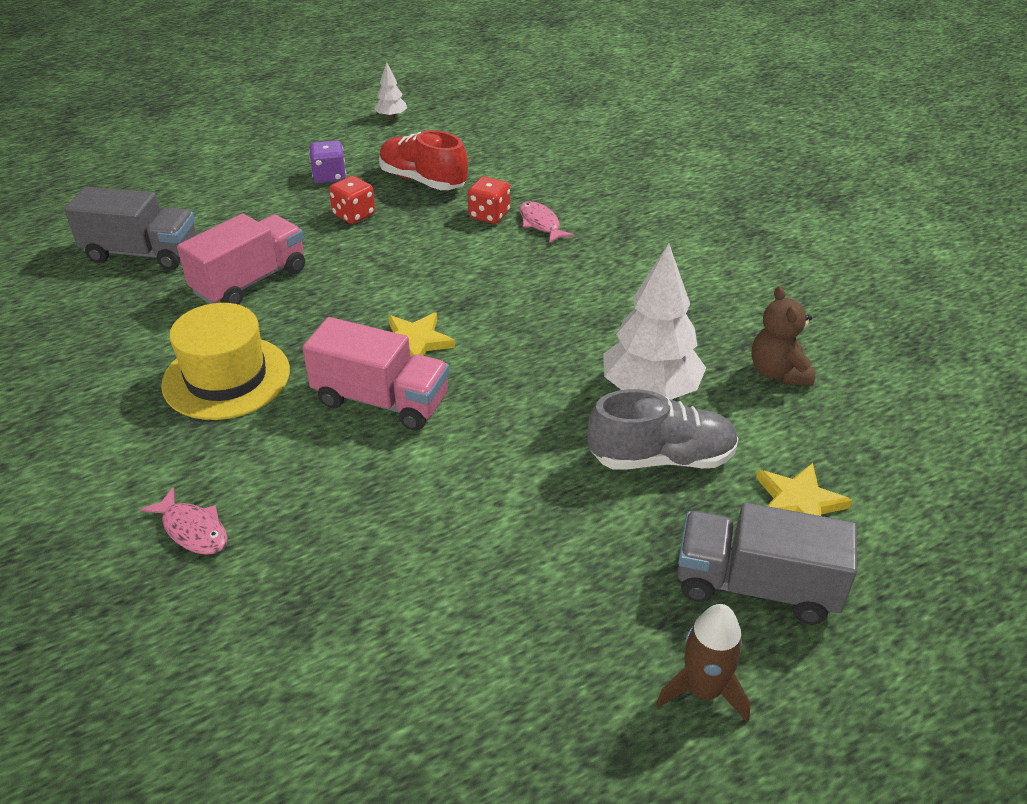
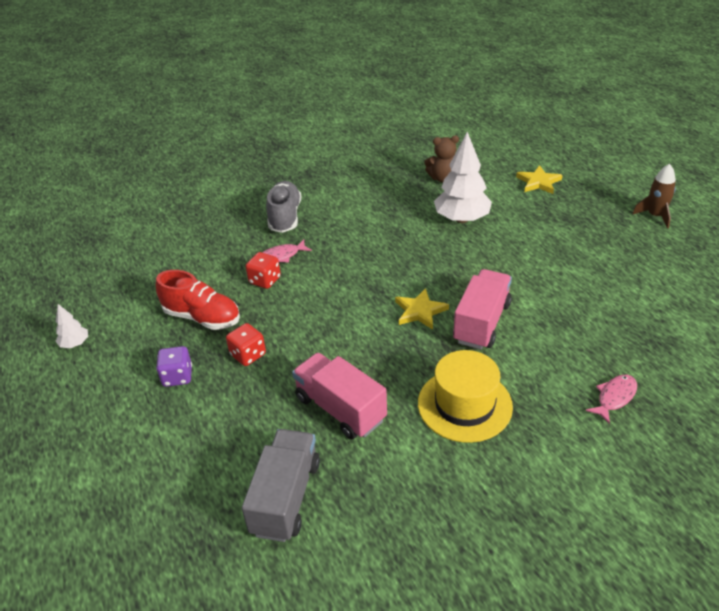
camera: 85 degrees left, 0 degrees up
(423, 180) = (202, 317): red shoe -> red shoe turned 105 degrees counterclockwise
(661, 458) = (515, 218): grey shoe -> grey shoe (285, 217)
(756, 586) = (593, 198): grey truck -> none

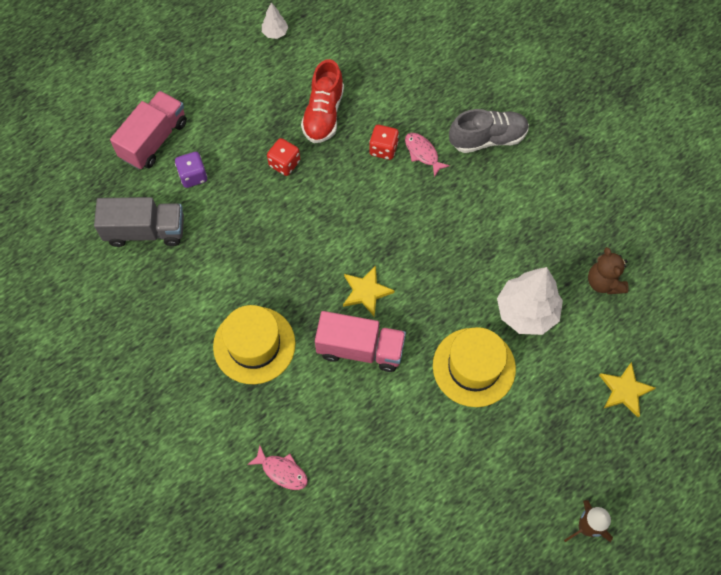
camera: 75 degrees right, 25 degrees up
(177, 376) = (251, 120): purple dice -> purple dice (193, 176)
(340, 409) = (235, 249): pink truck -> pink truck (154, 140)
(509, 254) = (474, 367): none -> yellow hat

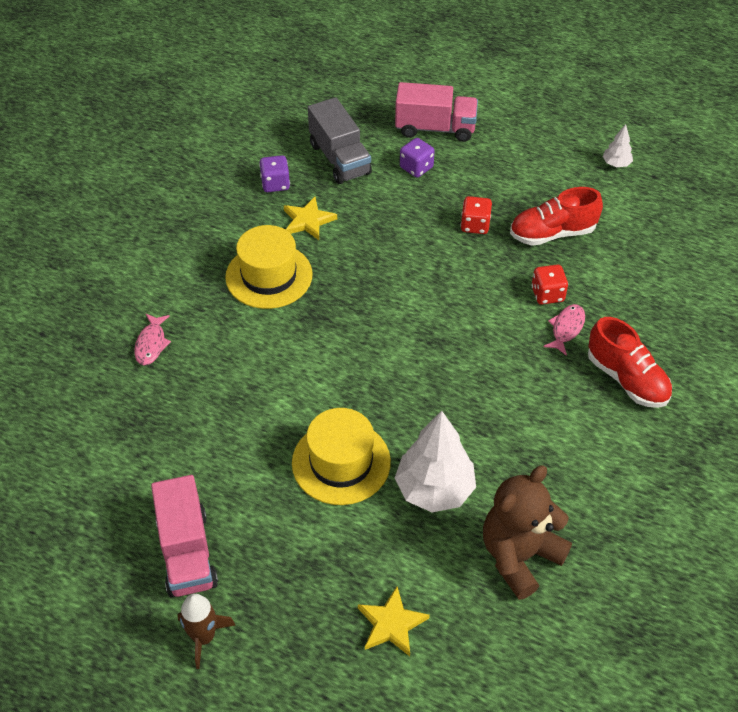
camera: 65 degrees right, 15 degrees down
(145, 296) = (275, 184): none -> purple dice
(360, 349) = (309, 358): pink truck -> pink truck (187, 552)
(366, 292) = (374, 339): yellow star -> yellow star (308, 221)
(487, 139) = (627, 379): grey shoe -> red shoe
(604, 282) = (519, 556): brown teddy bear -> brown teddy bear, size x1.60

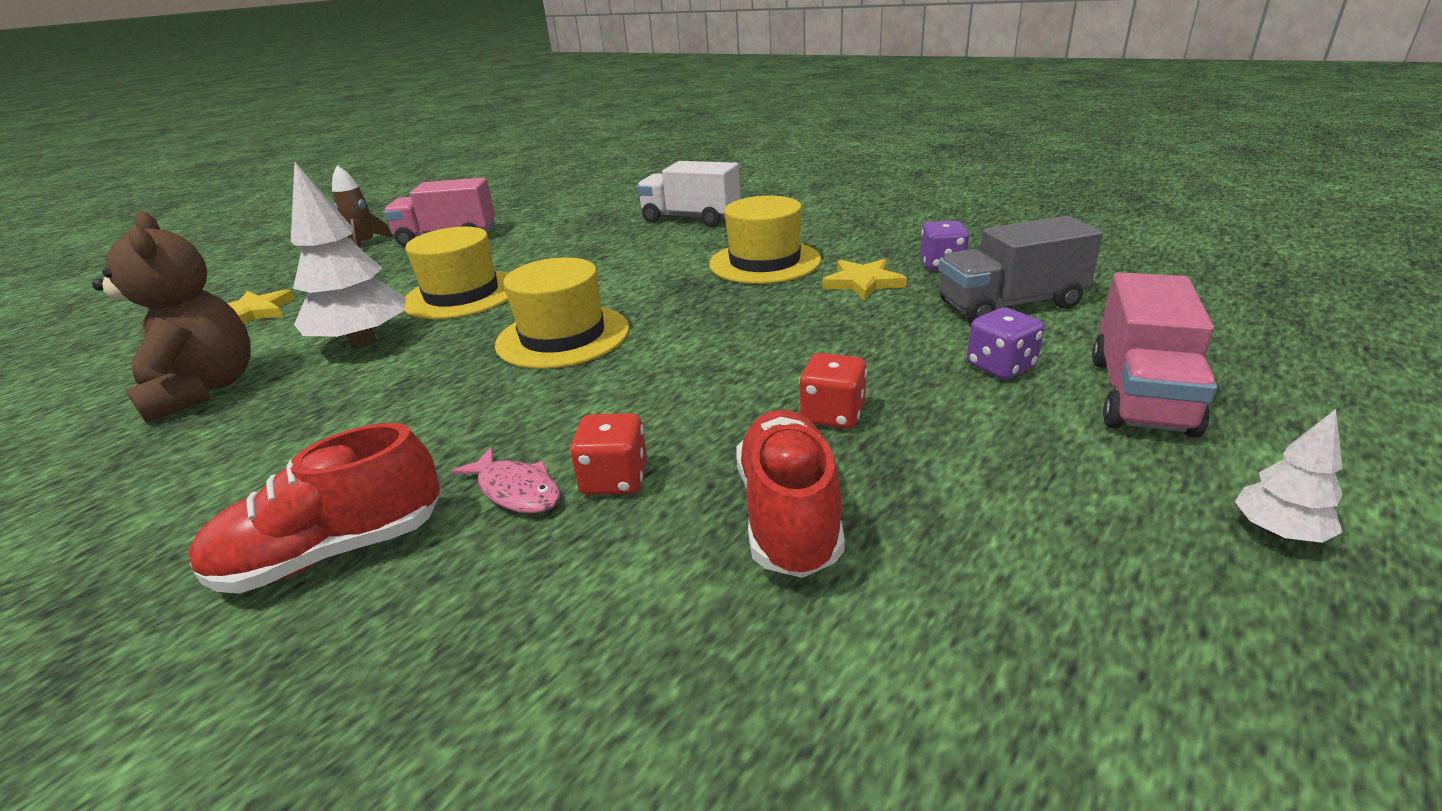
camera: 105 degrees right, 20 degrees down
(151, 344) = (691, 218): pink fish -> white truck
(407, 364) = (563, 336): none -> yellow hat
(616, 164) = (1100, 723): white tree -> white tree (1277, 532)

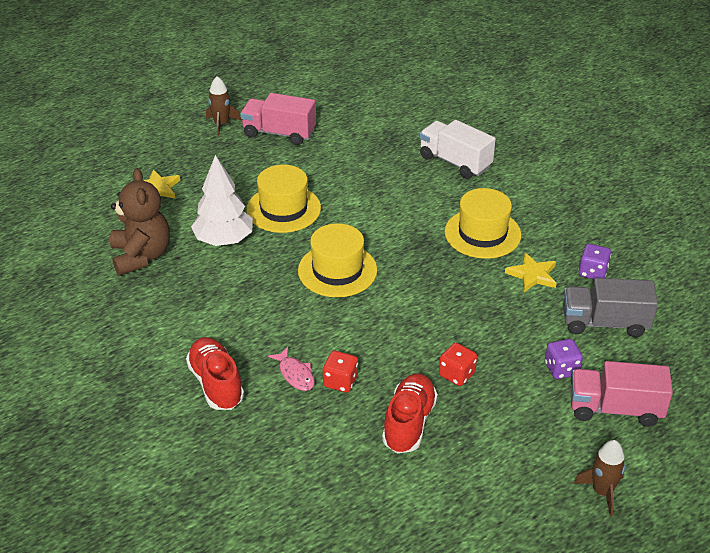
camera: 15 degrees right, 10 degrees up
(333, 552) = (216, 384): red shoe -> red shoe turned 75 degrees clockwise
(1139, 395) = (615, 409): pink truck -> pink truck turned 60 degrees clockwise
(1277, 532) = (602, 491): white tree -> brown rocket

